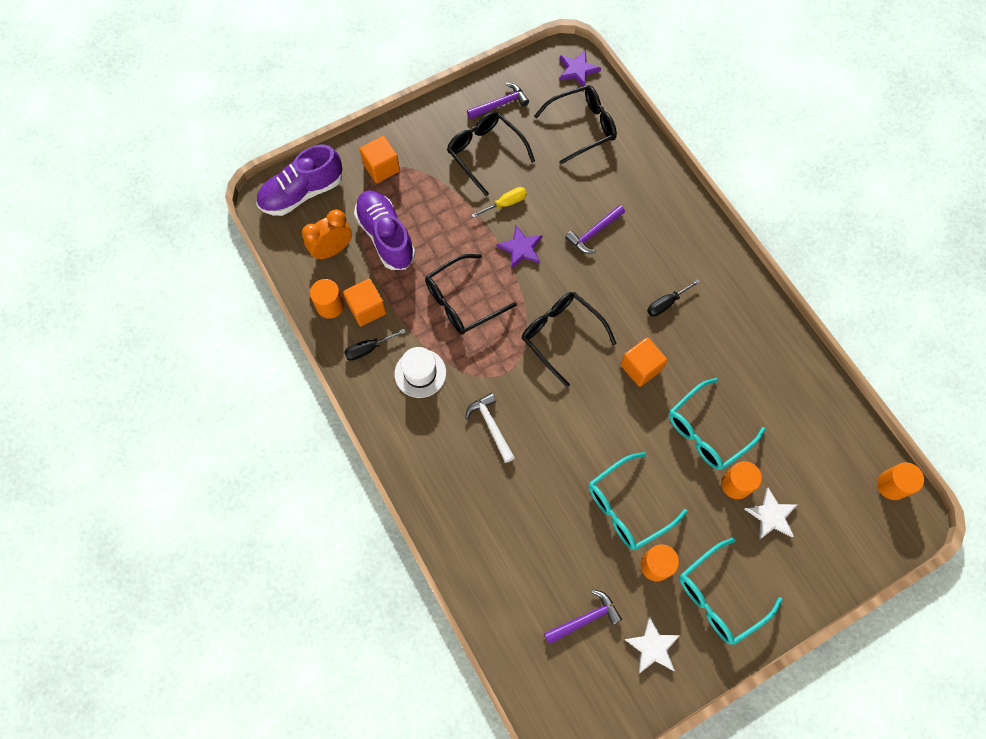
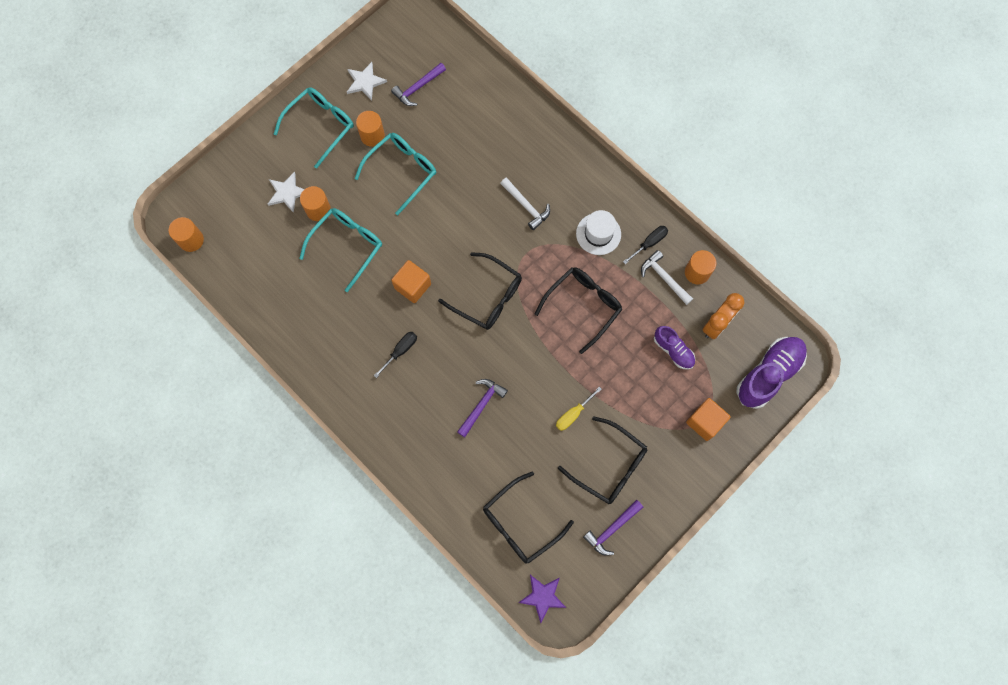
camera: 165 degrees right, 5 degrees up
(367, 309) = (664, 278): orange cube -> white hammer
(386, 236) = (673, 350): purple shoe -> purple shoe, size x0.57
(521, 248) = (545, 371): purple star -> none

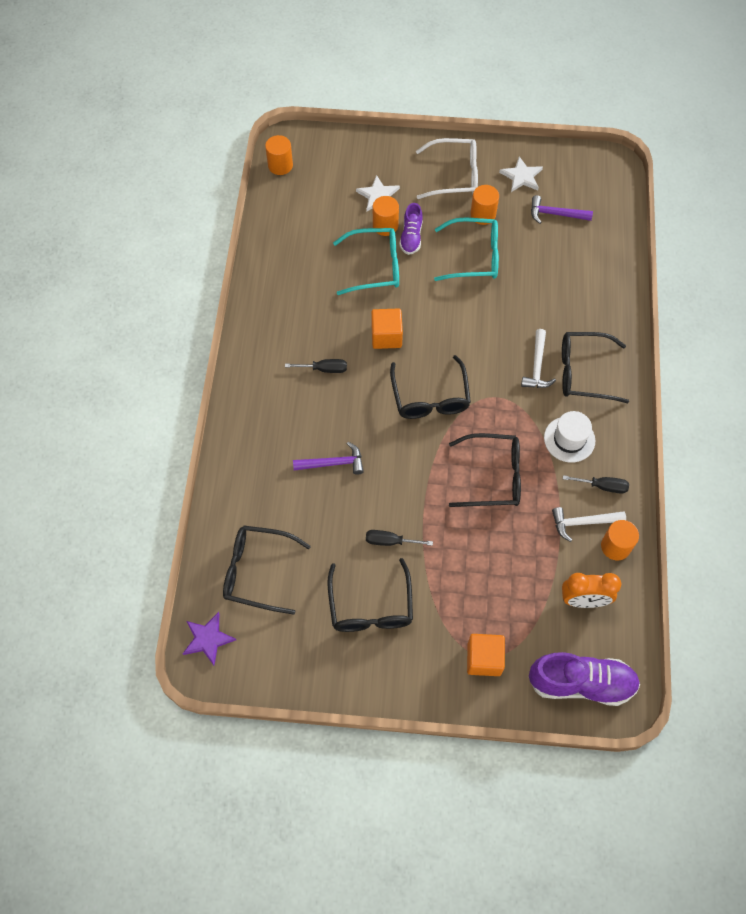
camera: 50 degrees right, 10 degrees down
(320, 126) = (454, 175): turquoise glasses -> white glasses
(558, 180) = (584, 372): none -> black glasses
(573, 414) = (390, 541): yellow screwdriver -> black screwdriver
(612, 529) = (315, 652): purple hammer -> none
(664, 278) = (583, 522): white hammer -> white hammer turned 105 degrees counterclockwise
(673, 350) = (524, 581): purple shoe -> purple shoe (411, 237)

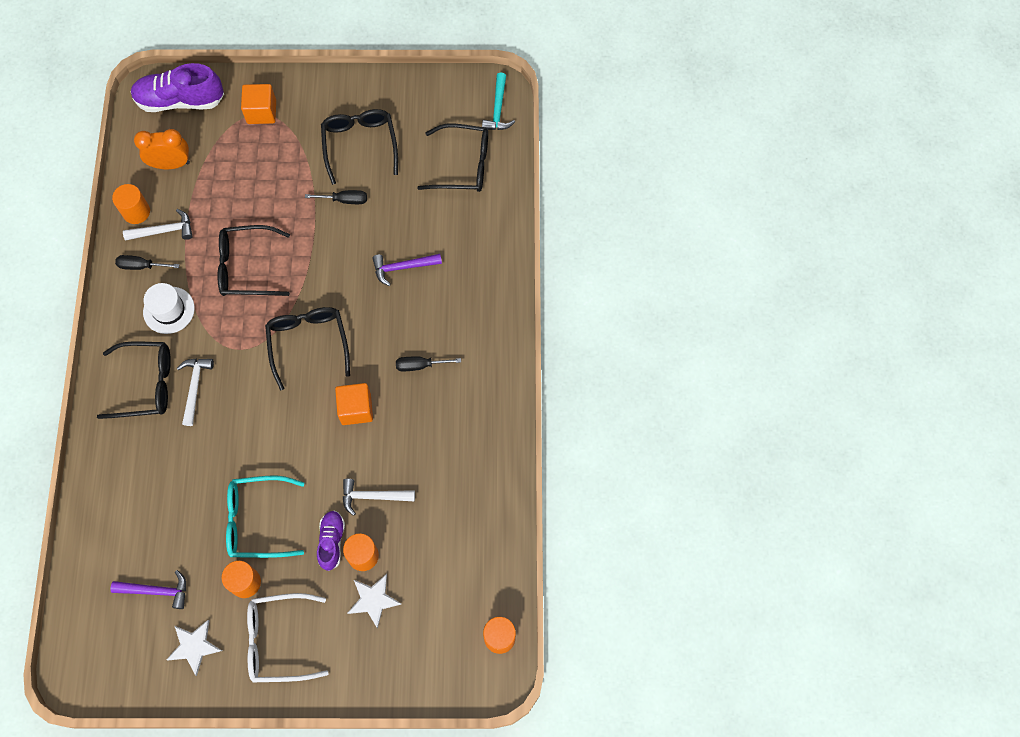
camera: 175 degrees right, 5 degrees up
(208, 639) = (498, 109): purple star -> turquoise hammer
(374, 267) = (373, 496): turquoise glasses -> white hammer

